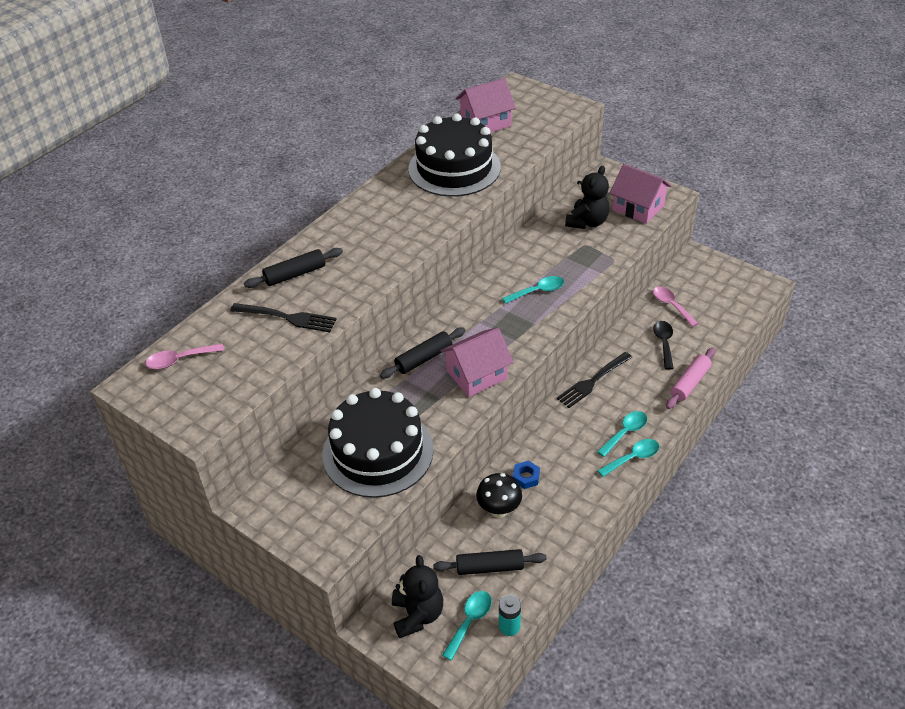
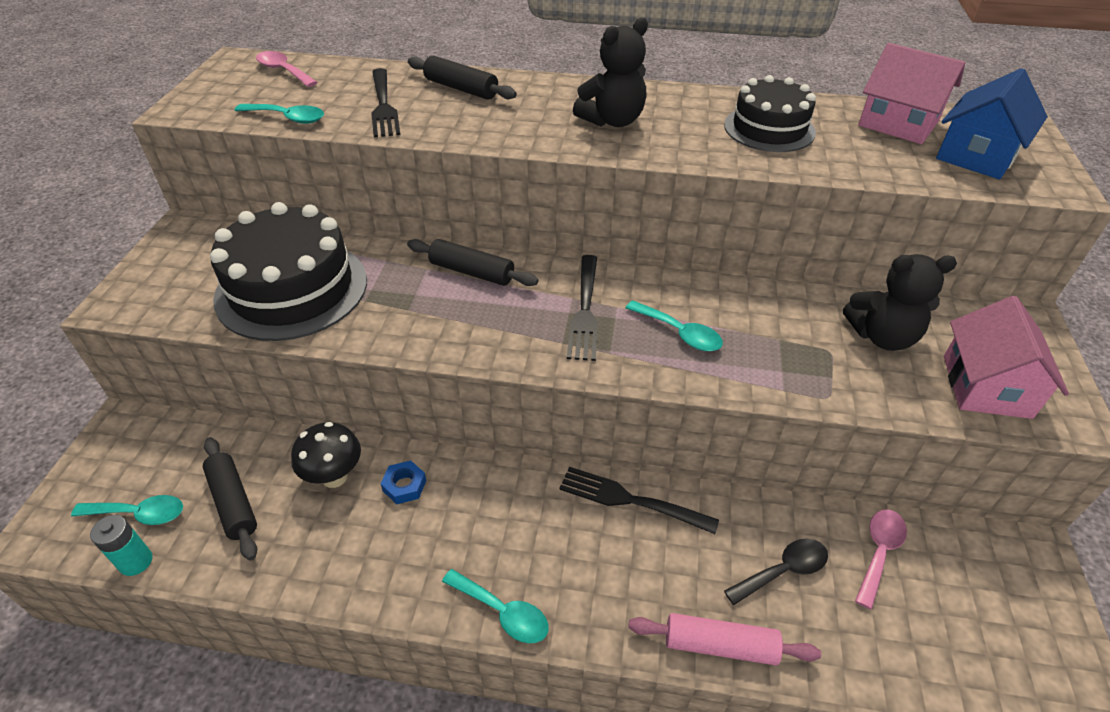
camera: 60 degrees right, 0 degrees up
(417, 615) = (143, 457): black teddy bear -> black teddy bear (612, 121)
(454, 168) = (769, 129): black cake -> black cake, size x0.62
(477, 375) = (470, 328): pink house -> none
(494, 321) = (584, 310): none -> black fork
(533, 115) = (977, 155): none -> blue house
(625, 432) = (551, 582): turquoise spoon -> turquoise spoon (288, 118)

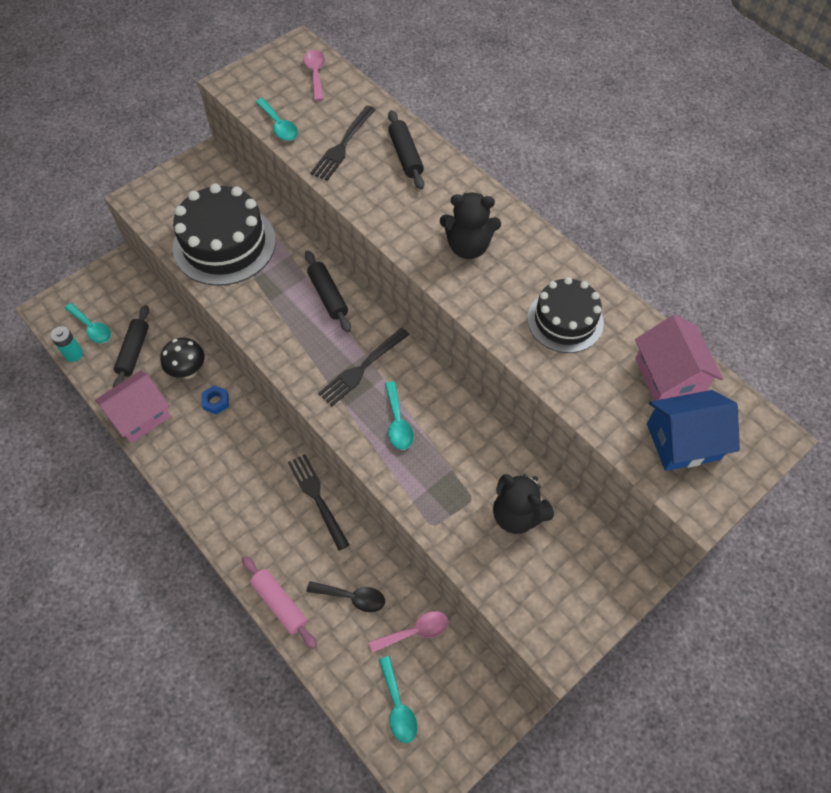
camera: 40 degrees right, 15 degrees up
(503, 612) = (200, 505): turquoise spoon -> turquoise spoon (398, 706)
(986, 386) = (536, 592): pink house -> pink house (140, 415)

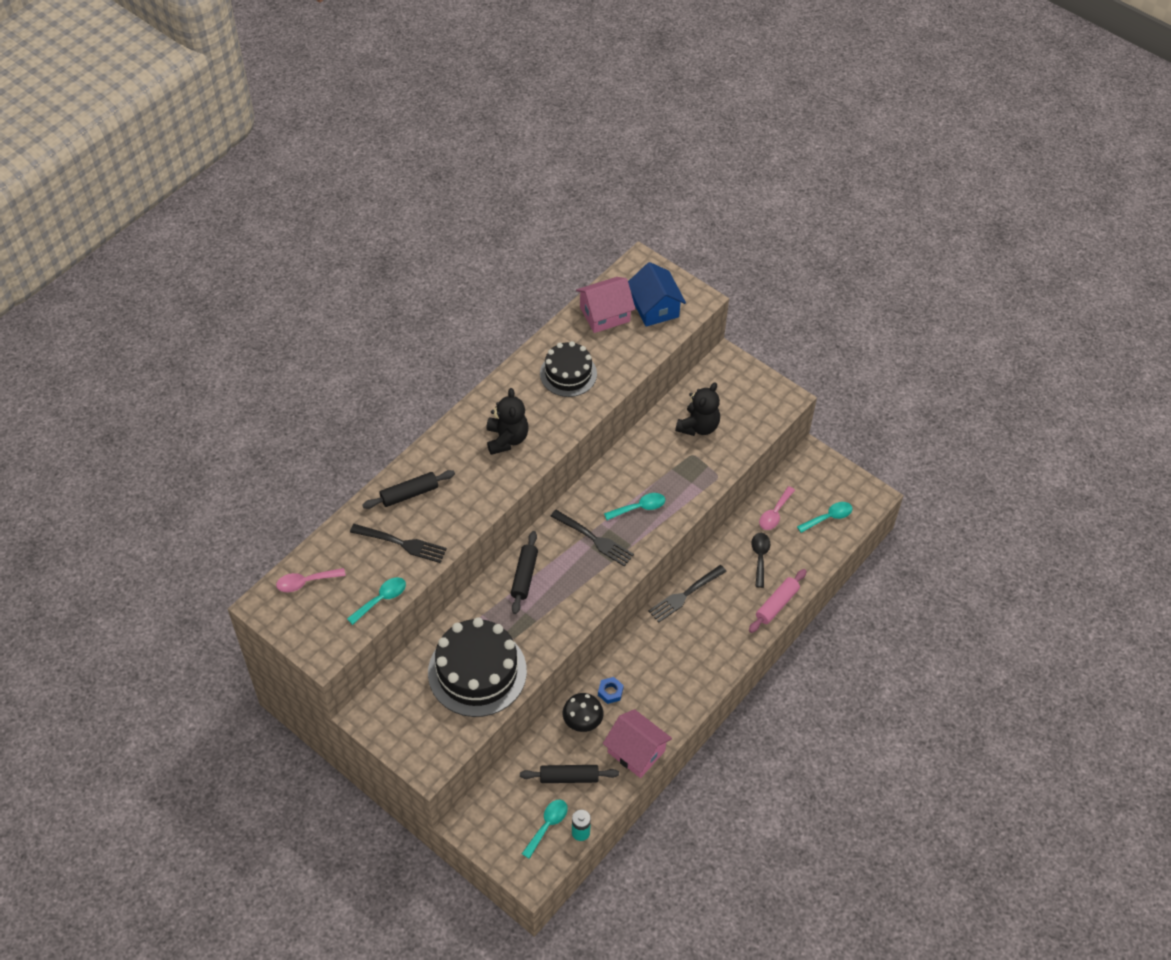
camera: 100 degrees left, 5 degrees down
(328, 296) = (524, 576): black rolling pin -> black rolling pin turned 45 degrees counterclockwise
(415, 631) = (774, 513): pink spoon -> pink spoon turned 120 degrees counterclockwise

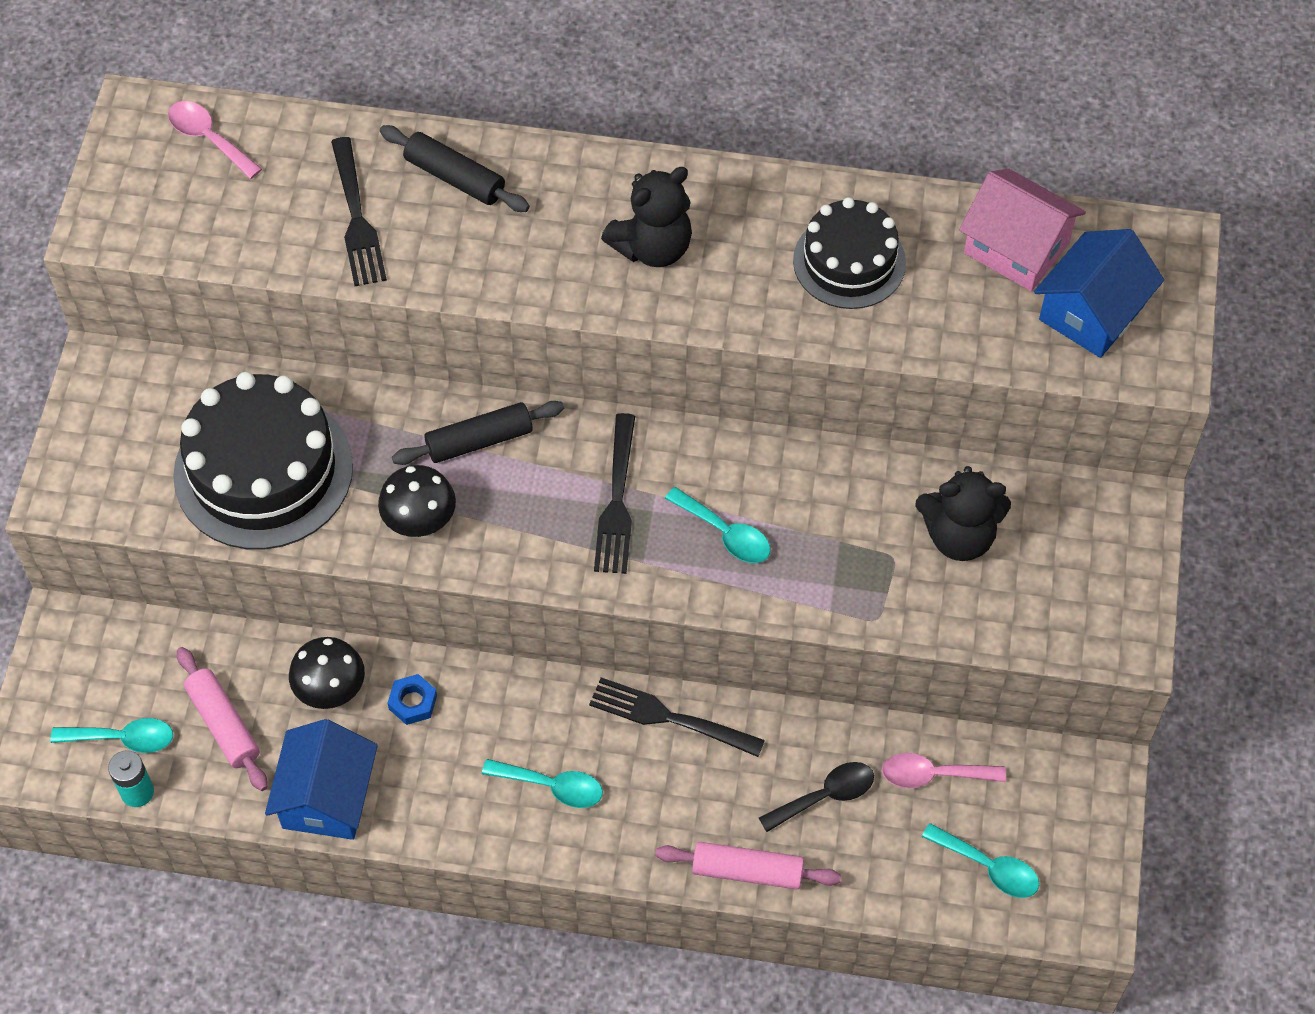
camera: 60 degrees right, 5 degrees up
(381, 599) = (239, 247): turquoise spoon -> turquoise spoon (552, 786)
(552, 621) = (420, 524): none -> black mushroom
(569, 777) = (224, 724): black rolling pin -> pink rolling pin
(636, 751) = (327, 797): pink house -> blue house

